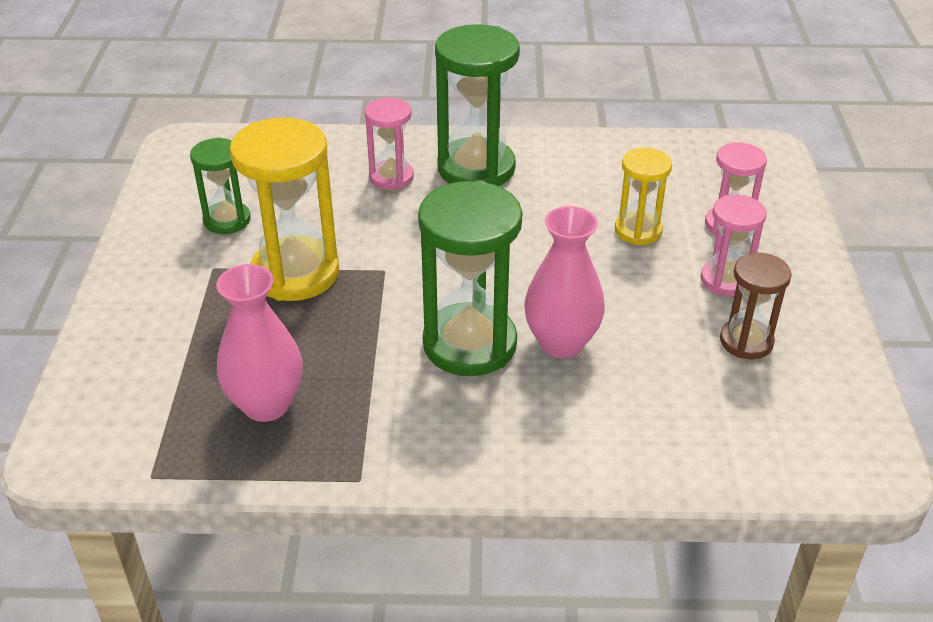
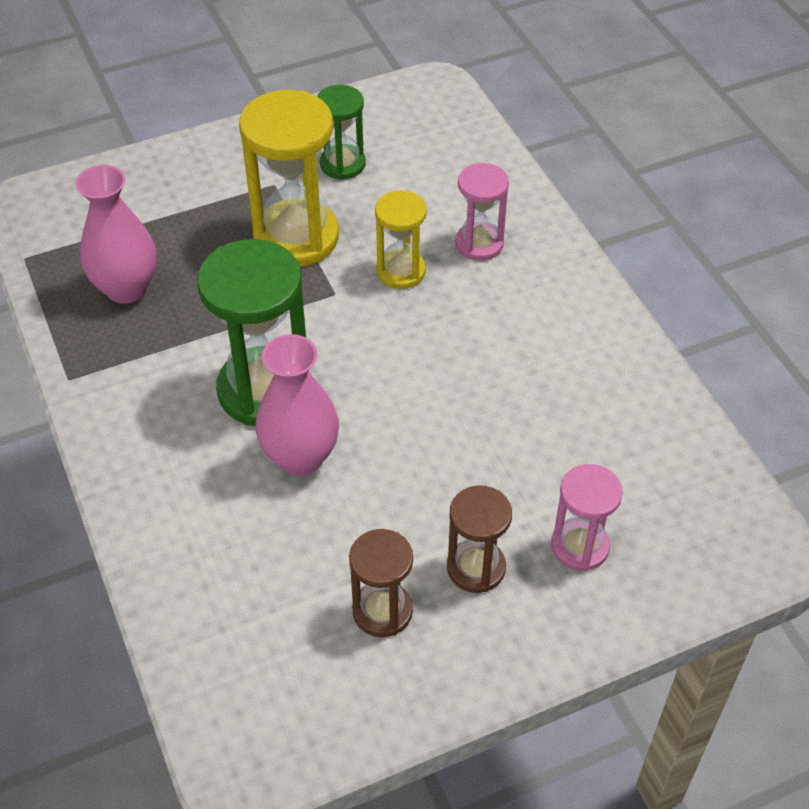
camera: 65 degrees right, 10 degrees up
(476, 168) = (538, 300): green hourglass -> none
(638, 230) = (517, 467): yellow hourglass -> yellow hourglass (401, 271)
(725, 280) = (476, 568): pink hourglass -> brown hourglass

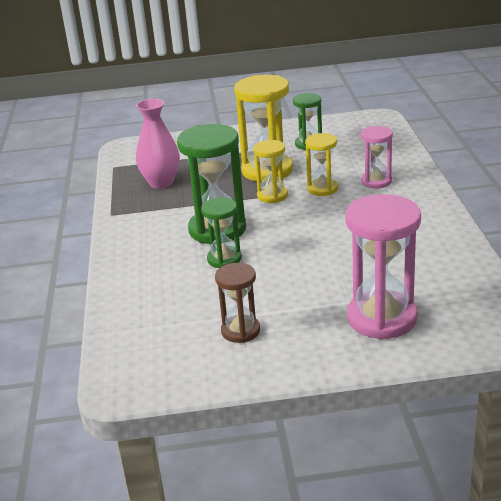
camera: 20 degrees right, 20 degrees down
(300, 457) = (224, 259): pink vase -> green hourglass
(325, 298) = (272, 195): none -> yellow hourglass
(476, 568) = (309, 319): brown hourglass -> none
(580, 546) = (382, 318): pink hourglass -> pink hourglass, size x1.77

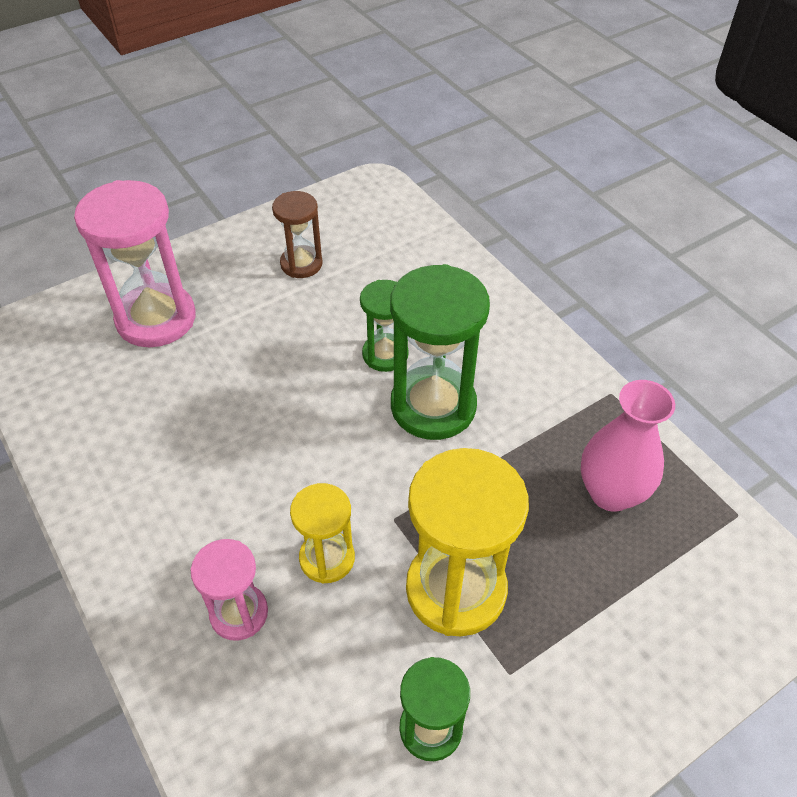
camera: 150 degrees right, 20 degrees up
(272, 195) = (402, 512): yellow hourglass -> none

